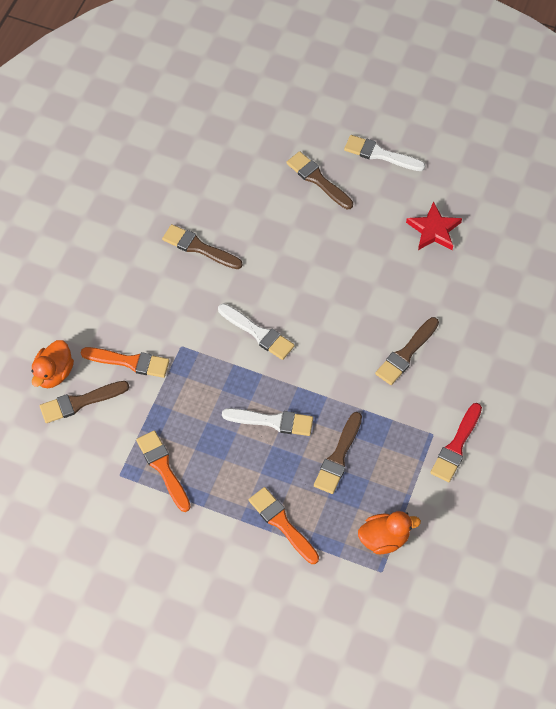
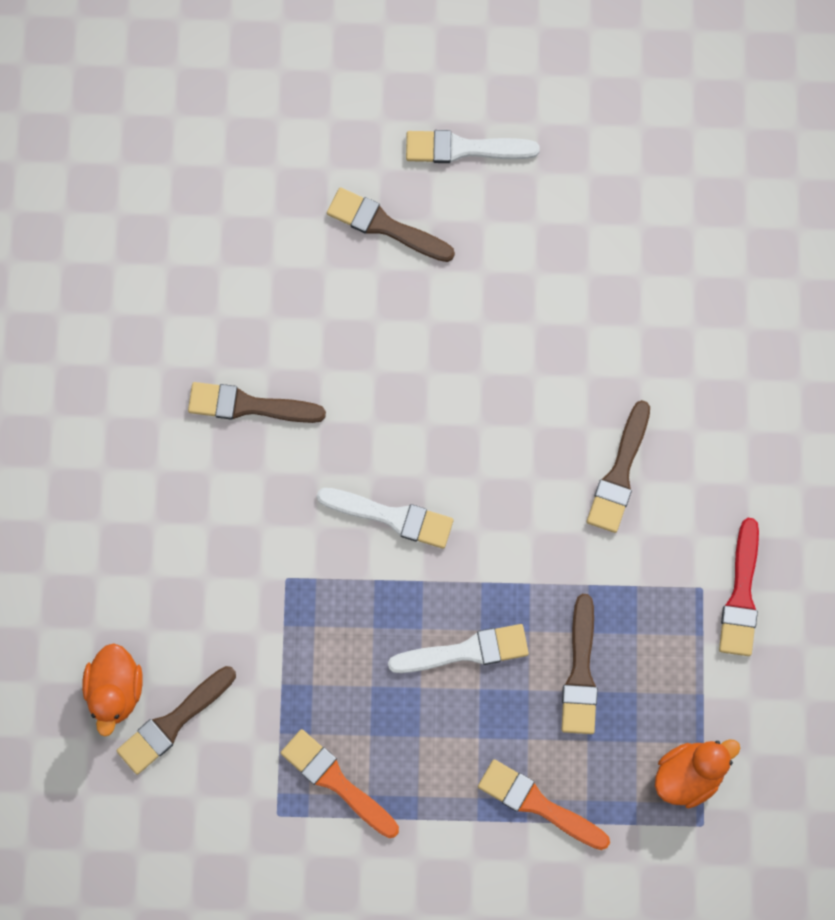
camera: 20 degrees left, 15 degrees up
(130, 362) = (220, 631): orange brush -> none
(434, 230) = (589, 252): red star -> none

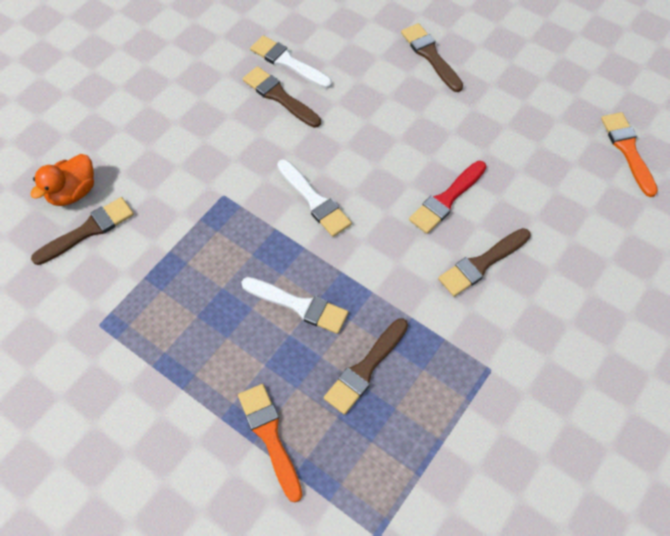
camera: 35 degrees right, 15 degrees down
(173, 722) = (88, 230): brown brush -> brown brush turned 150 degrees clockwise
(336, 781) = (152, 329): orange brush -> orange brush (627, 150)
(463, 148) = (506, 44): white brush -> white brush (288, 62)
(689, 774) = (394, 492): orange duck -> none
(741, 595) = (517, 392): red brush -> red brush (446, 199)

